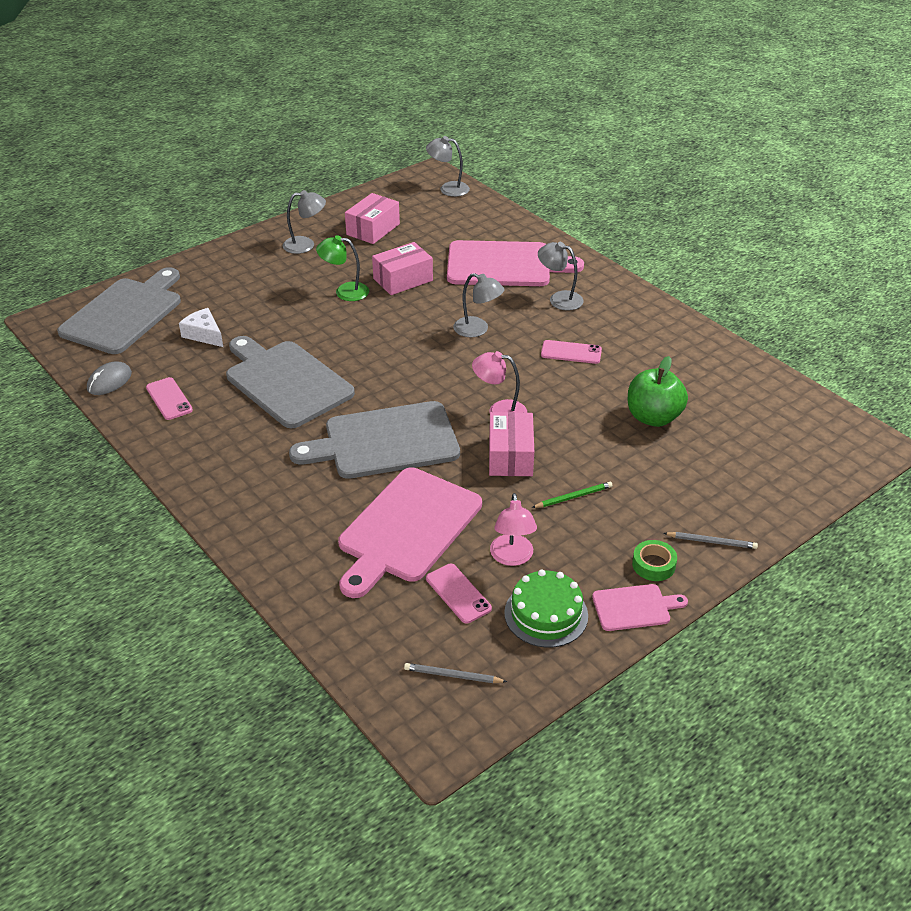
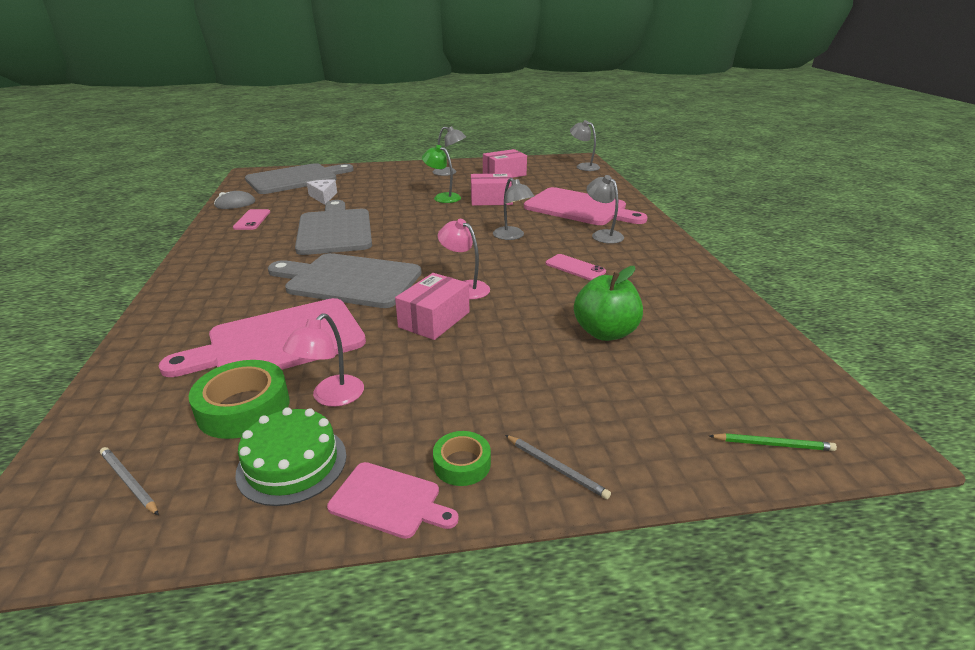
camera: 30 degrees right, 10 degrees down
(458, 593) = (244, 408): pink phone -> green tape
(573, 497) = (452, 369): green pencil -> green pencil (773, 444)

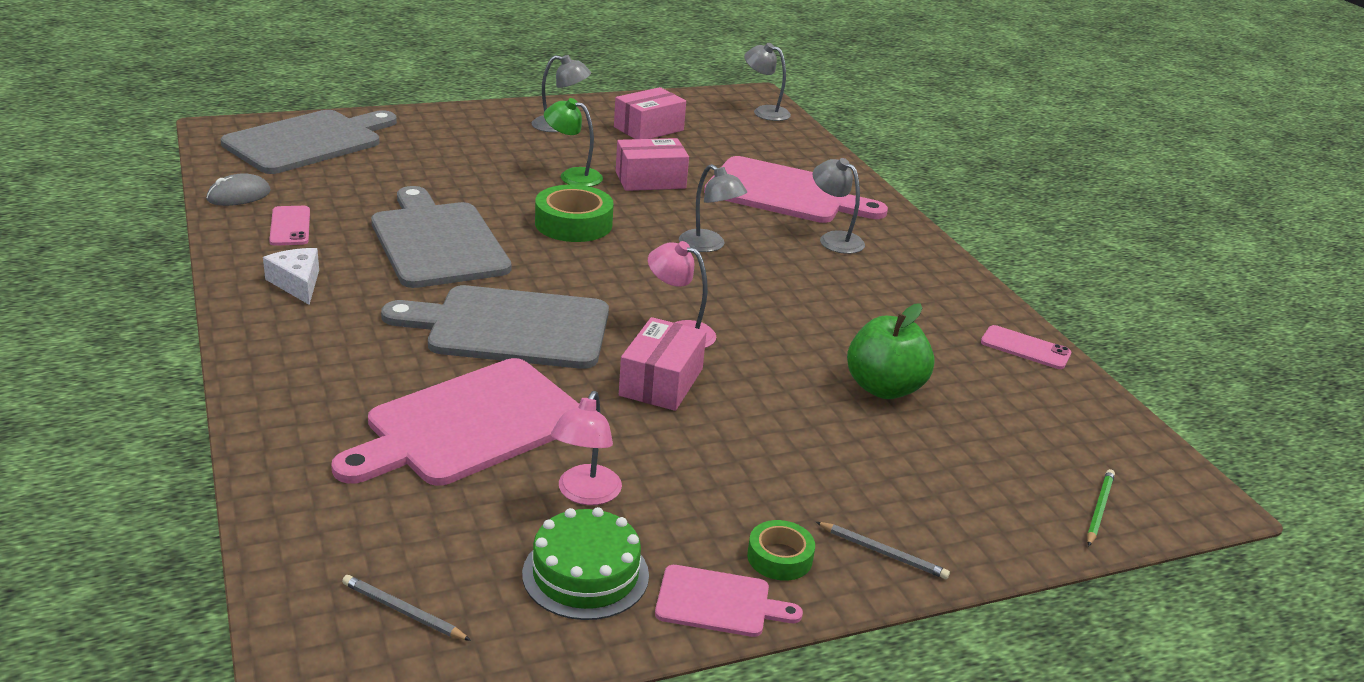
camera: 15 degrees left, 0 degrees up
(244, 408) = (482, 515): green tape -> green tape (573, 224)
(323, 197) = (379, 178): white cheese -> white cheese (297, 283)
(575, 268) = (814, 295): pink phone -> pink phone (1025, 348)
(773, 444) = (1099, 509): green pencil -> green pencil turned 60 degrees counterclockwise

